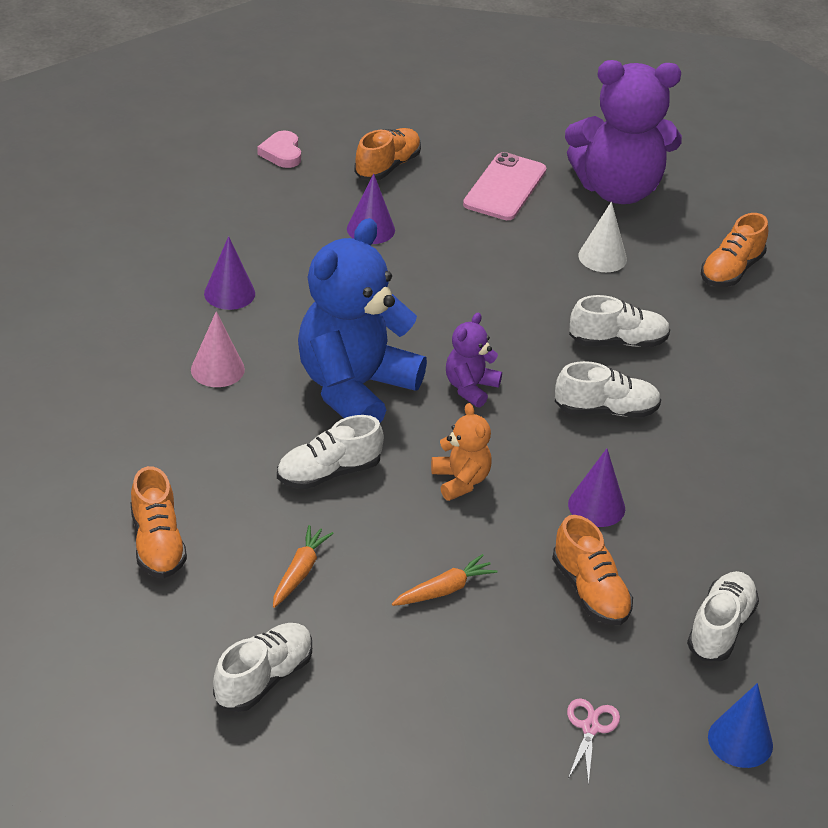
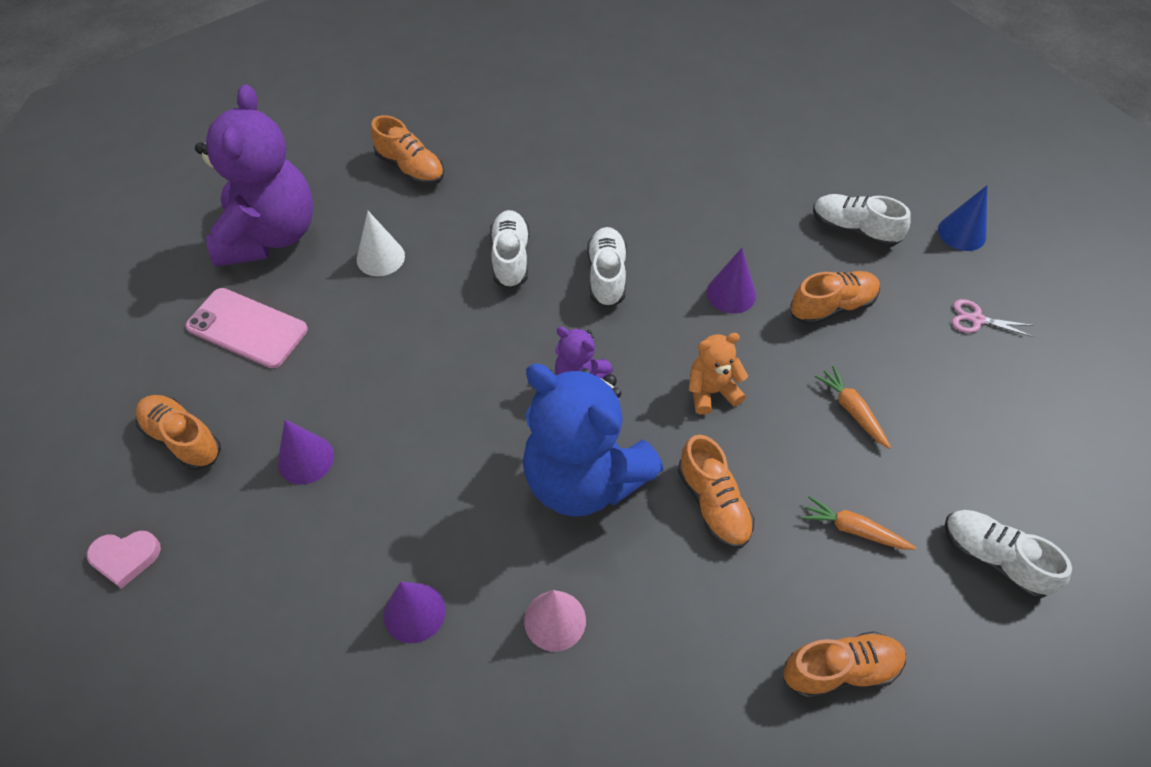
camera: 85 degrees left, 15 degrees up
(329, 472) = (713, 504): white shoe -> orange shoe

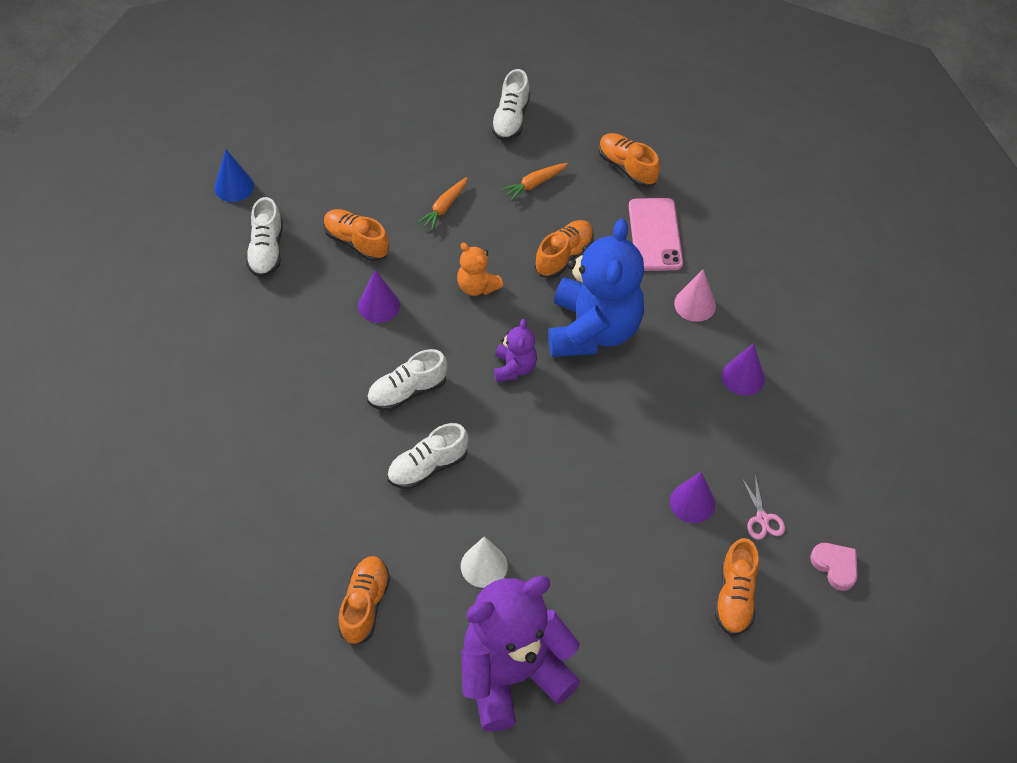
camera: 120 degrees left, 0 degrees up
(247, 328) = (616, 622): pink phone -> pink phone (655, 235)
(853, 529) = (534, 184): orange carrot -> orange carrot turned 60 degrees clockwise
(976, 319) = (321, 161): pink scissors -> pink scissors (762, 519)

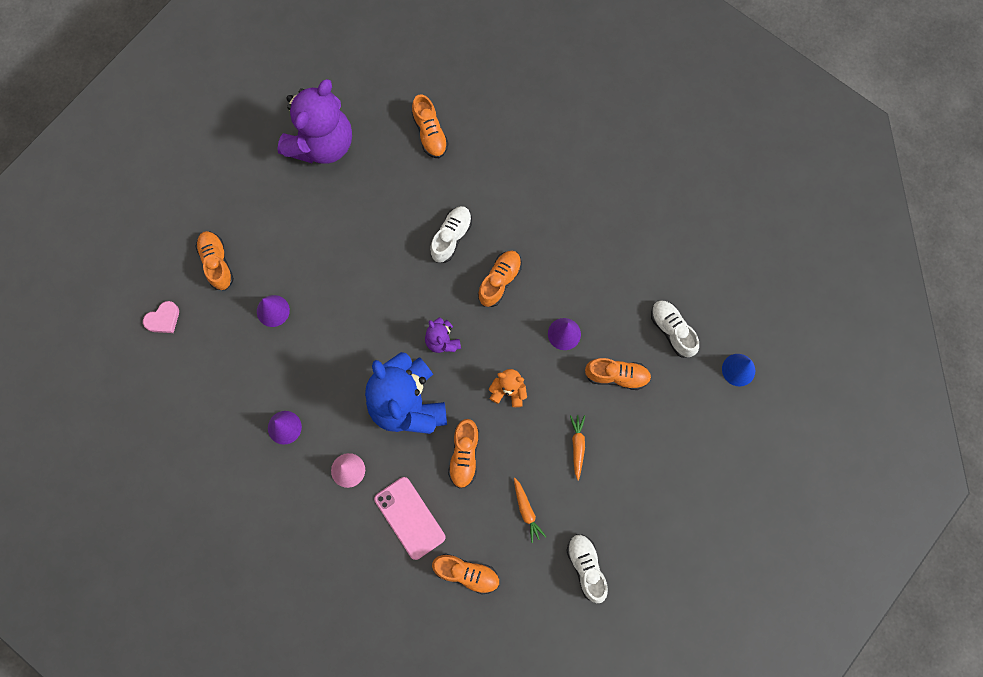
camera: 150 degrees right, 20 degrees up
(407, 391) = (499, 281): white shoe -> orange shoe
(484, 566) = (377, 195): white cone -> none
(534, 184) = (526, 511): orange carrot -> orange carrot turned 135 degrees clockwise
(762, 519) = (223, 325): pink scissors -> none
(835, 566) = (163, 319): pink heart -> pink heart turned 60 degrees counterclockwise

